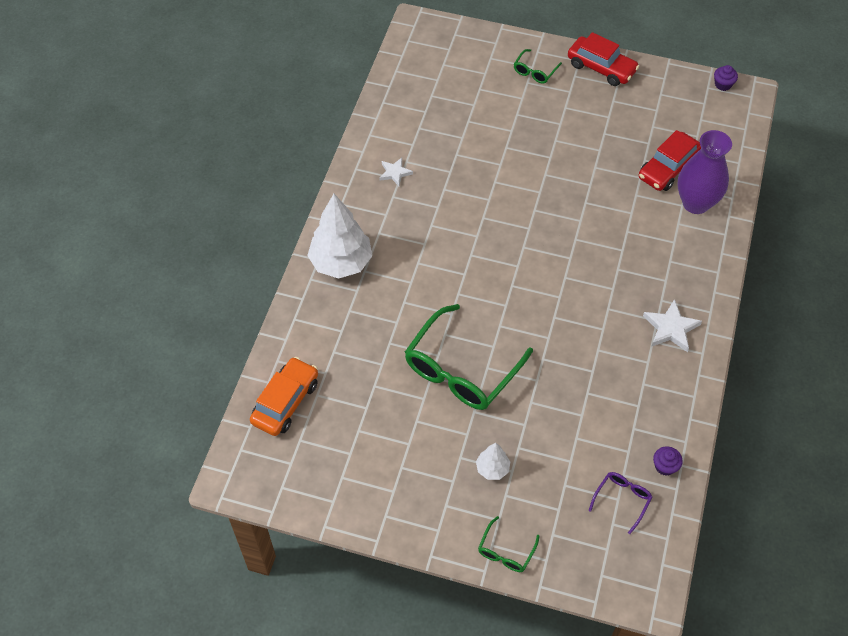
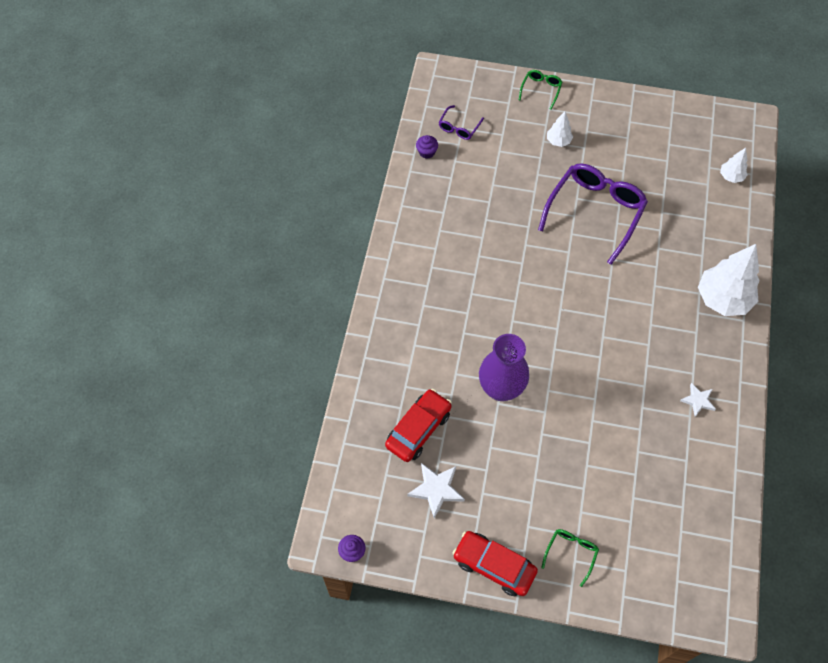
camera: 175 degrees right, 5 degrees up
(285, 402) = (731, 176): orange car -> white tree
(461, 370) = (595, 212): green glasses -> purple glasses
(670, 328) = (419, 260): white star -> white star (436, 489)
(695, 203) = (391, 389): purple vase -> purple vase (501, 388)

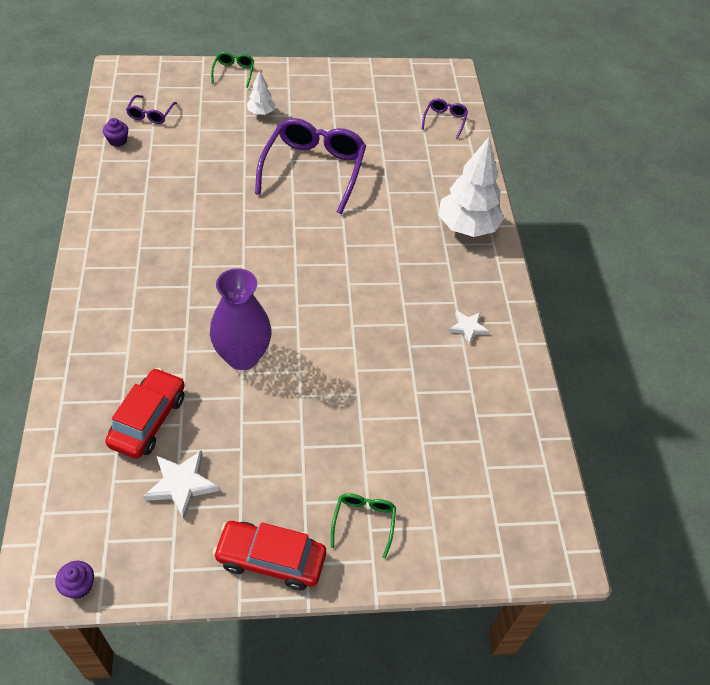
camera: 20 degrees left, 10 degrees down
(731, 176) = (445, 120): white tree -> purple glasses

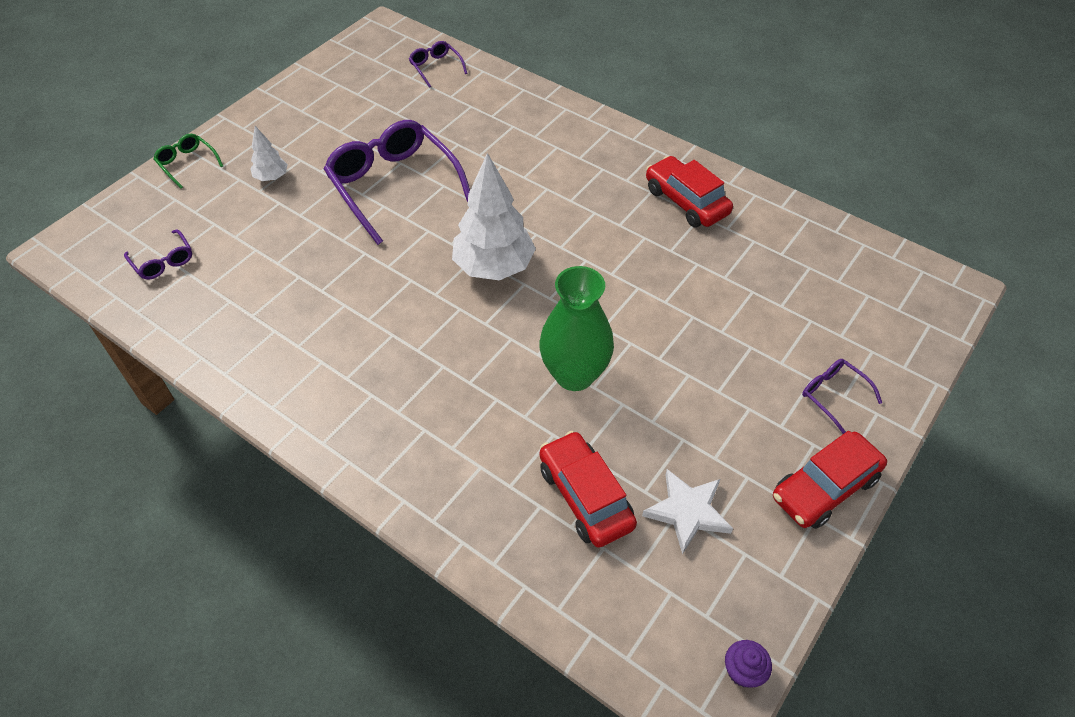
camera: 45 degrees left, 0 degrees up
(117, 141) = (168, 311): purple cupcake -> none
(242, 357) = (574, 375): purple vase -> green vase
(364, 521) = (833, 395): green glasses -> purple glasses
(467, 227) = (575, 132): white tree -> white tree (494, 267)
(468, 328) = (686, 201): white star -> red car

